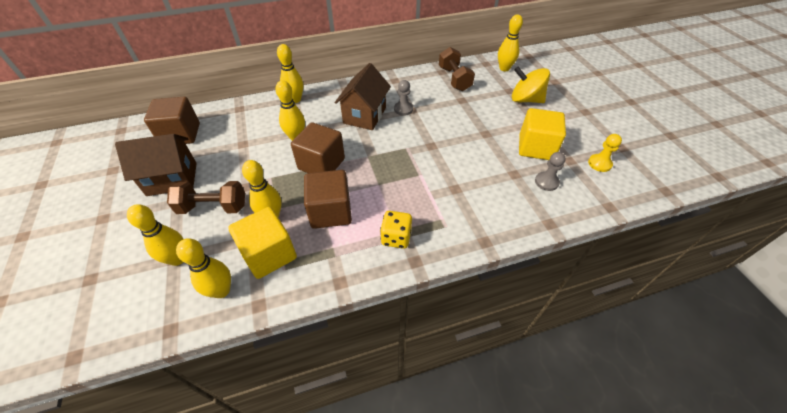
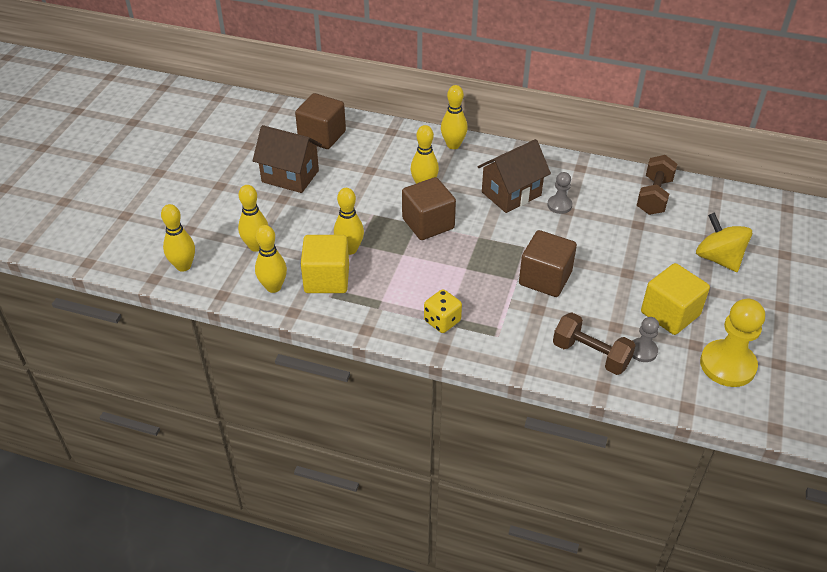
camera: 35 degrees right, 5 degrees down
(213, 207) = (308, 218): brown dumbbell -> brown dumbbell (591, 355)
(330, 212) = (402, 270): brown cube -> brown cube (545, 278)
(504, 68) = (733, 210): yellow bowling pin -> yellow bowling pin (183, 266)
(599, 164) = (727, 365): yellow pawn -> yellow pawn, size x1.88

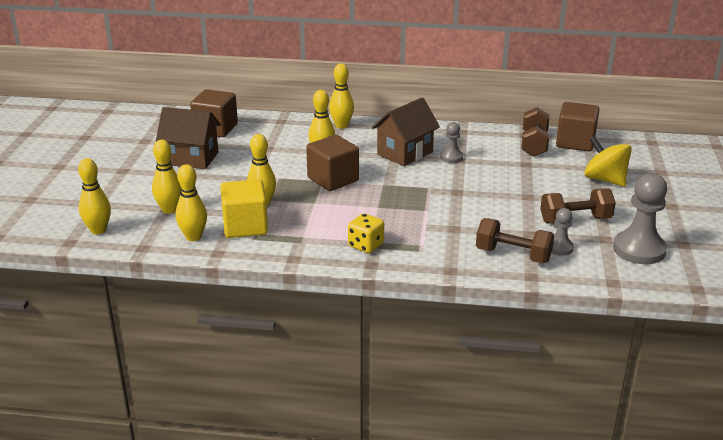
camera: 10 degrees left, 15 degrees down
(545, 278) = (453, 207): brown cube -> brown cube (575, 142)
(670, 314) = (575, 220): yellow cube -> brown dumbbell
(727, 365) = (639, 250): yellow pawn -> grey pawn

